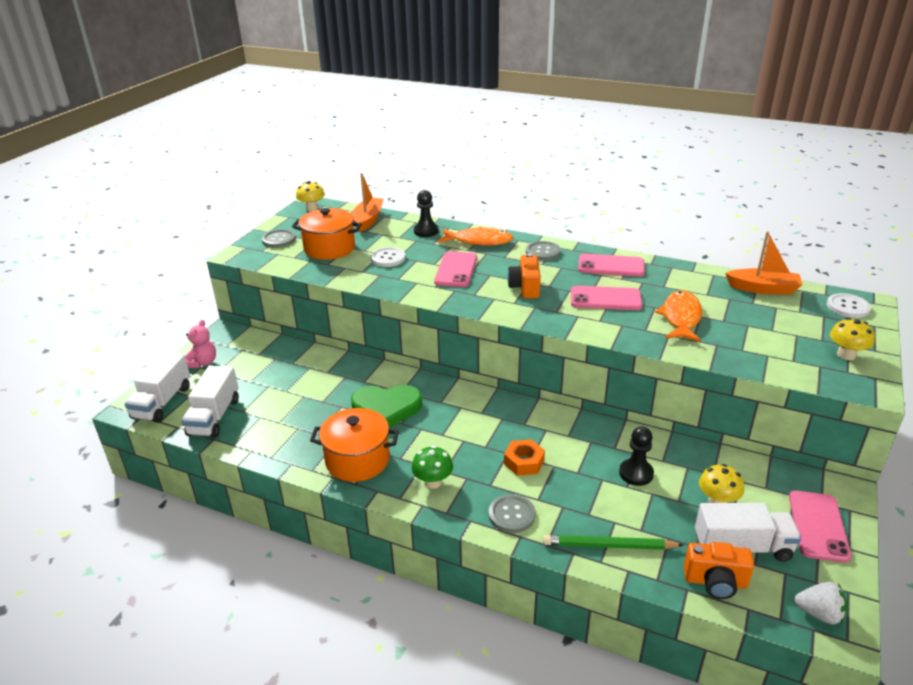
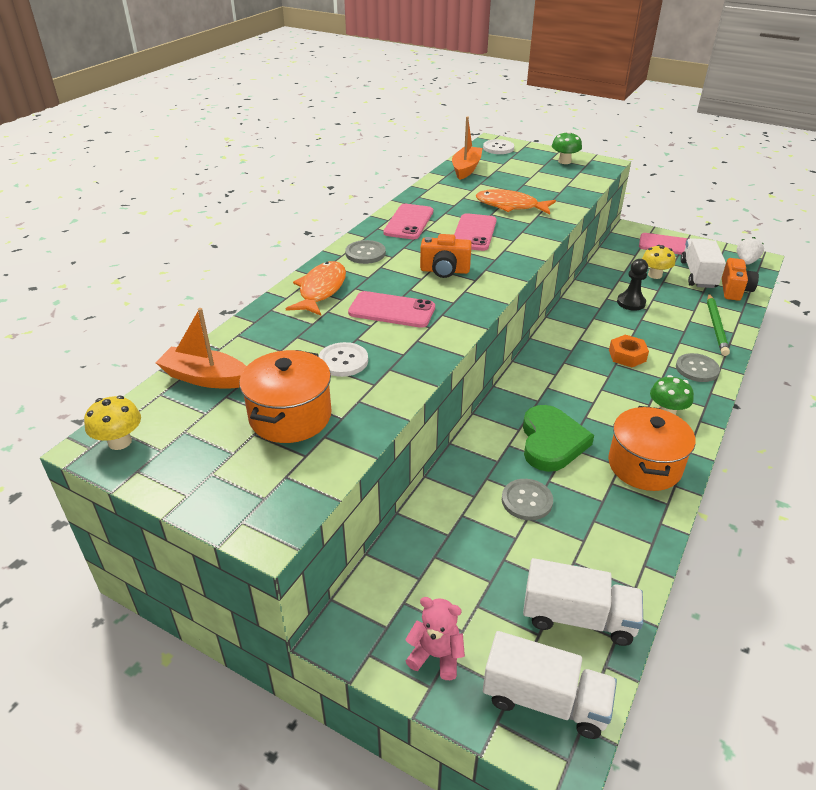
camera: 85 degrees left, 5 degrees up
(279, 240) = (231, 478): grey button -> grey button (527, 501)
(426, 231) = (273, 327): black pawn -> none
(846, 355) = (564, 161): yellow mushroom -> green mushroom

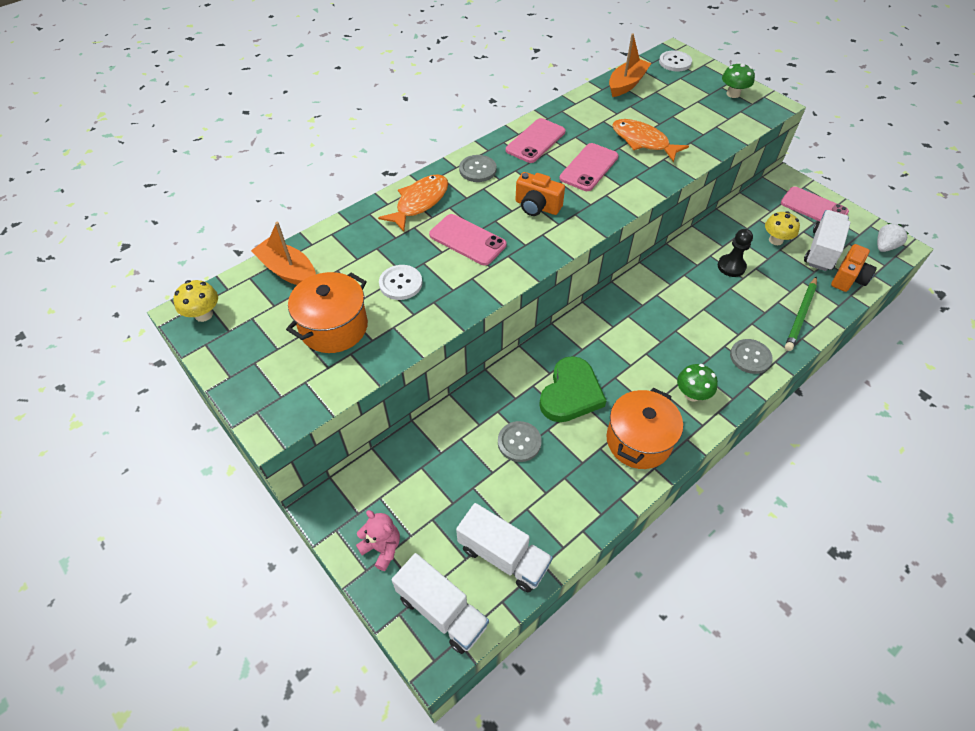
camera: 20 degrees right, 15 degrees up
(627, 355) = (691, 324): orange nut -> none

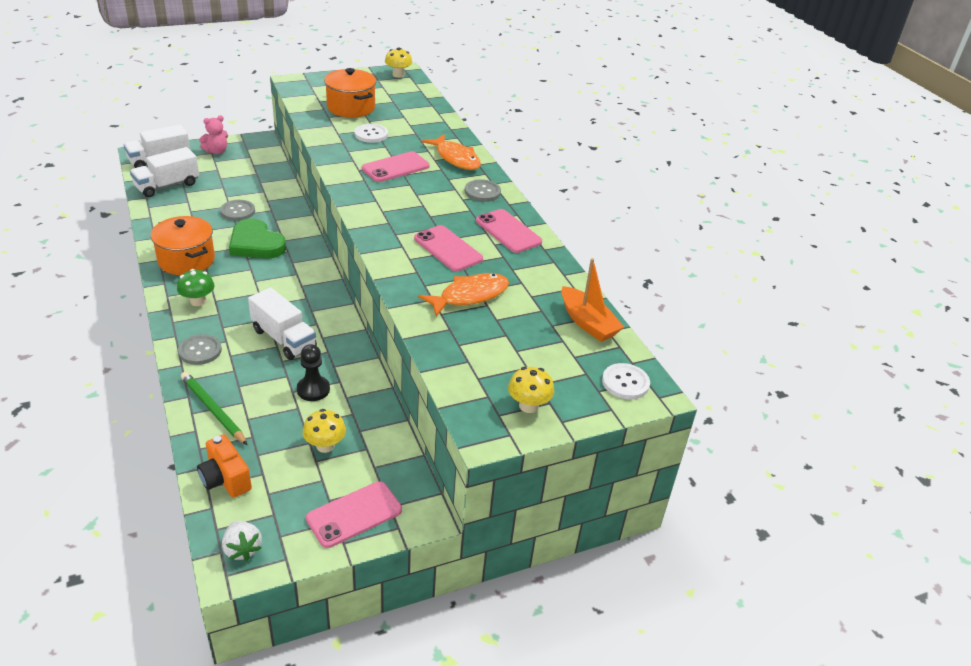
camera: 105 degrees right, 15 degrees down
(288, 271) = (416, 102): orange boat -> none
(537, 207) = (412, 207): orange camera -> none
(733, 94) = (528, 406): green mushroom -> yellow mushroom
(821, 250) = (281, 479): white truck -> white truck (284, 339)

